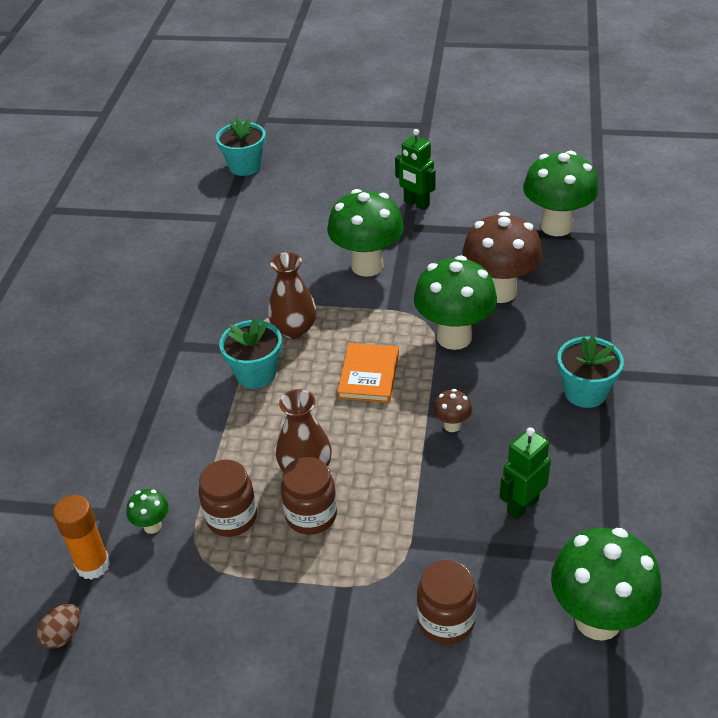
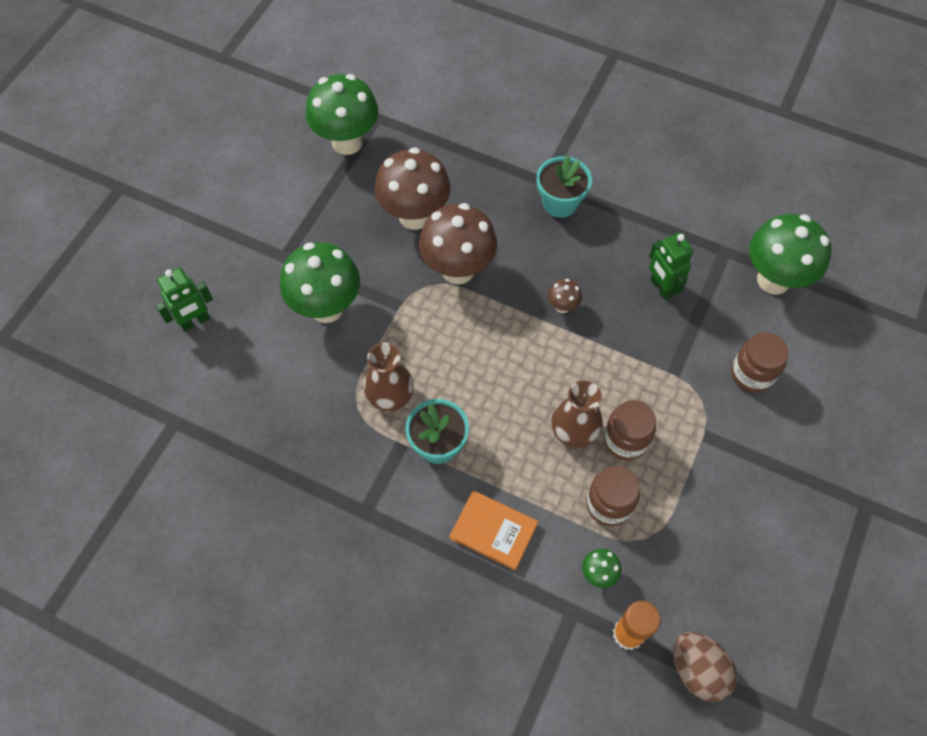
camera: 75 degrees left, 20 degrees up
(63, 635) = (697, 670): brown egg -> brown egg, size x1.66
(245, 166) = (88, 378): turquoise flower pot -> none
(368, 375) = (478, 350): orange book -> orange book (493, 531)
(416, 204) = (252, 238): green robot -> green robot (195, 321)
(454, 337) = (458, 270): green mushroom -> brown mushroom

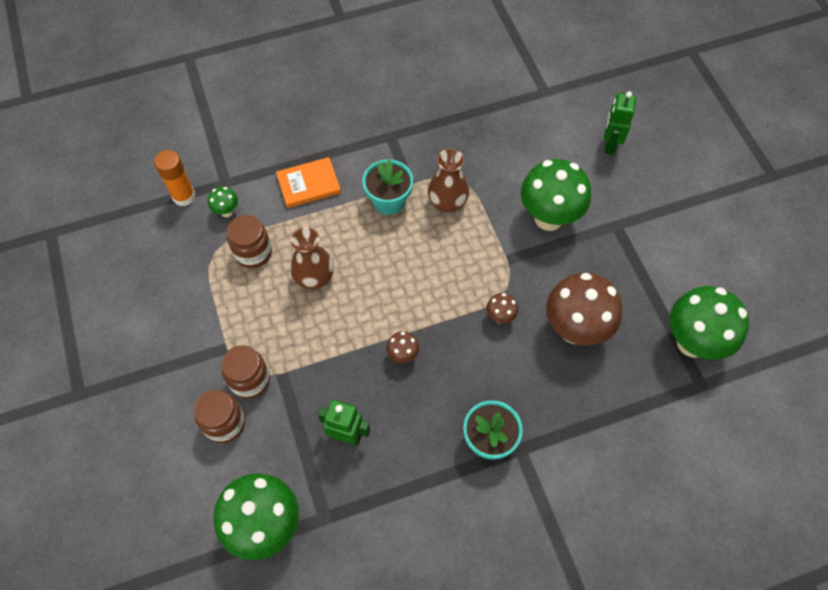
camera: 135 degrees right, 0 degrees up
(458, 270) = (500, 317): brown mushroom -> brown mushroom, size x0.44
(625, 440) = (276, 300): brown jar -> brown jar (250, 380)
(697, 670) = (129, 210): brown egg -> none

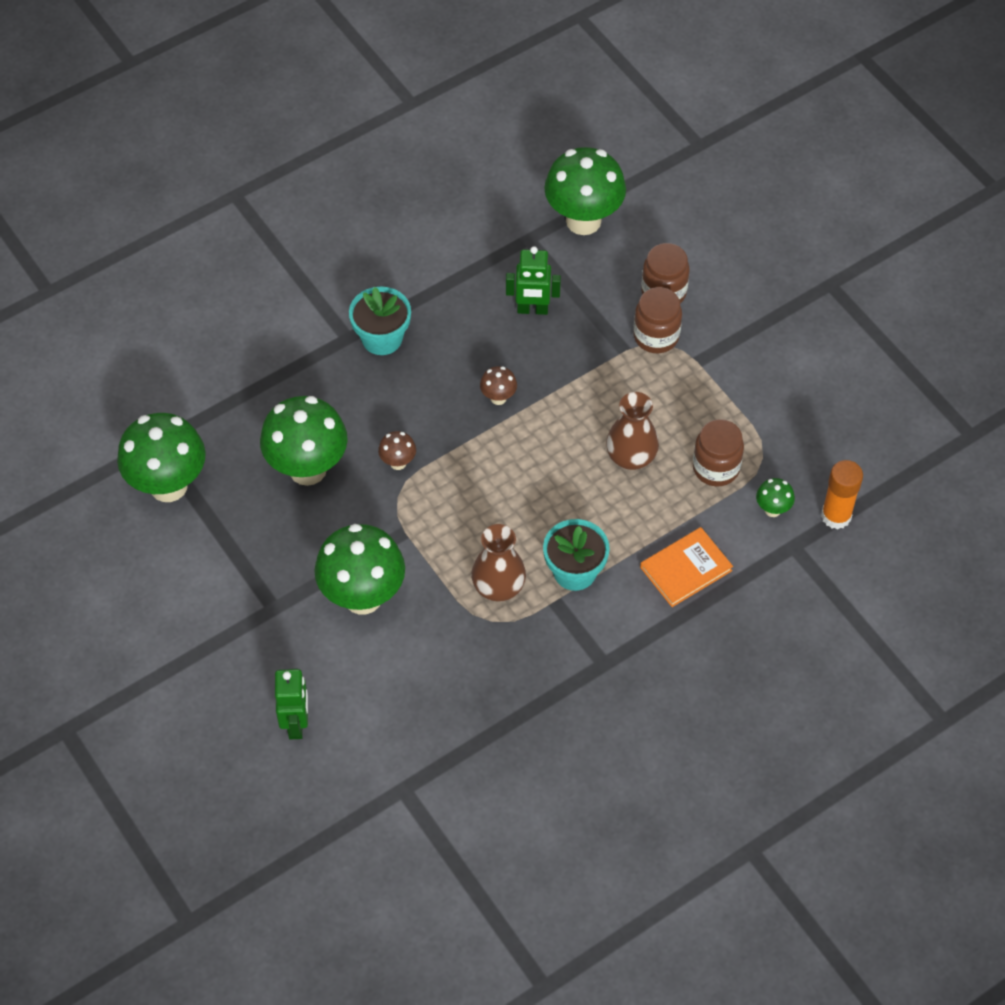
camera: 165 degrees right, 5 degrees down
(575, 329) = (307, 469): brown mushroom -> green mushroom

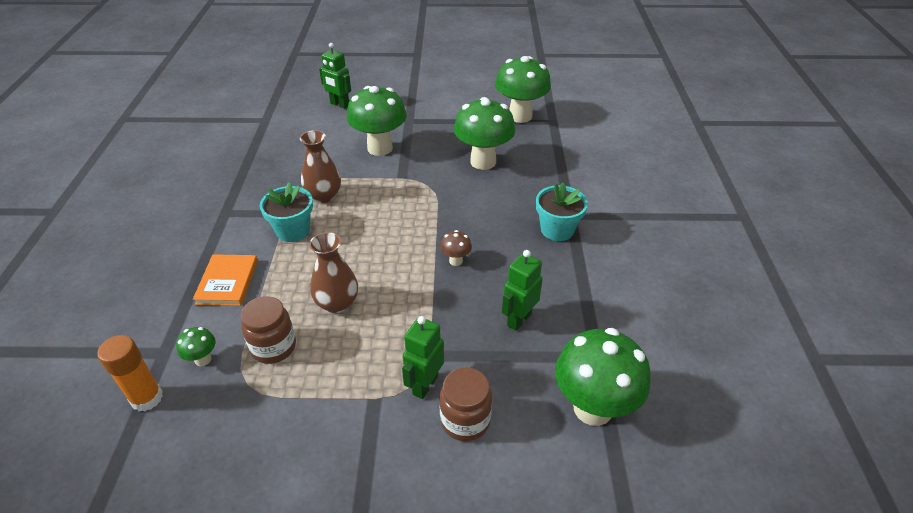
camera: 125 degrees right, 15 degrees down
(398, 463) = (451, 195): brown mushroom -> none
(656, 336) = (425, 385): brown jar -> green robot

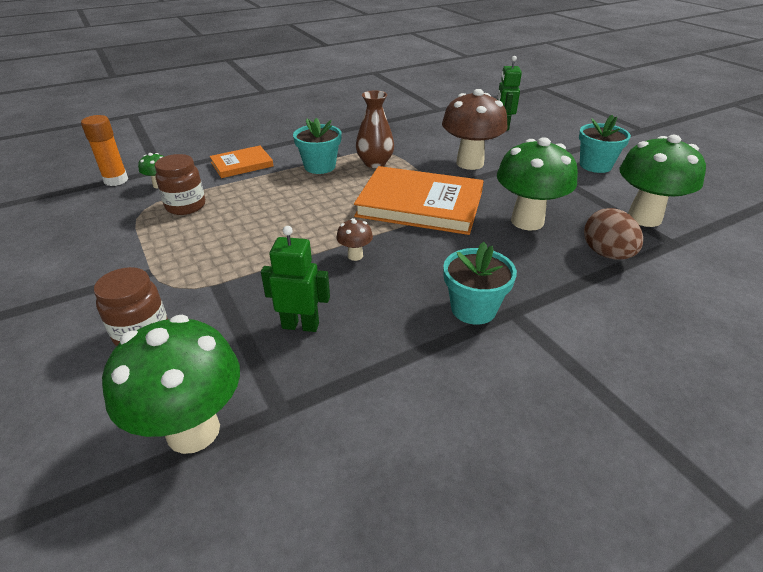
camera: 60 degrees right, 5 degrees down
(337, 303) = (251, 215): brown vase -> none
(380, 148) = (470, 163): green mushroom -> brown mushroom
(415, 199) = (420, 204): none -> orange book
(425, 385) = (177, 293): green robot -> none
(443, 98) = (595, 165): none -> turquoise flower pot
(544, 150) = (606, 254): none -> brown egg

